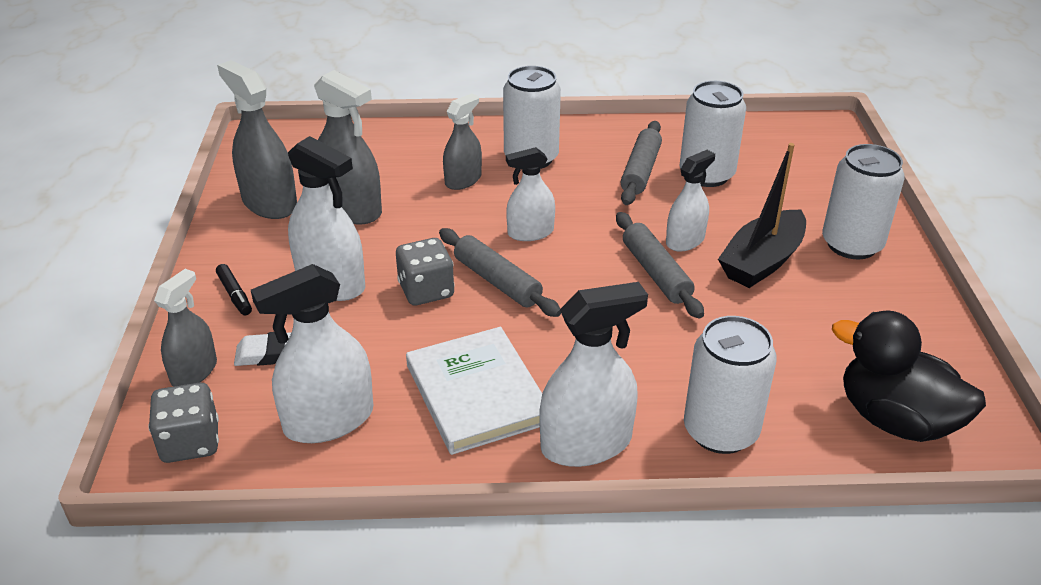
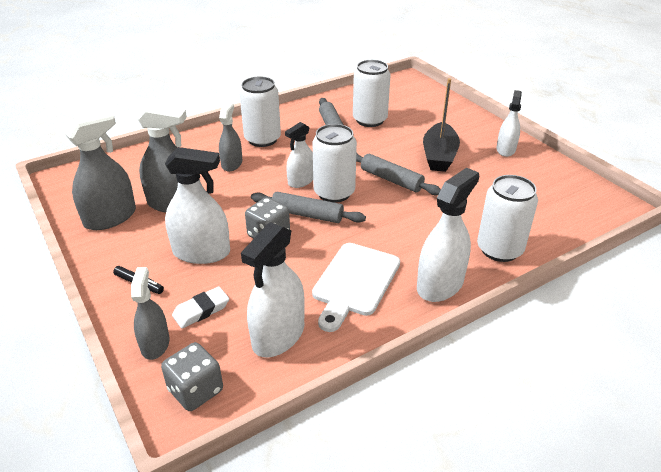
camera: 30 degrees left, 0 degrees up
(269, 203) = (110, 217): grey spray bottle -> grey spray bottle turned 120 degrees clockwise
(476, 394) = (354, 282): white book -> white cutting board
(685, 240) = (390, 158): white spray bottle -> white spray bottle (505, 149)
(851, 244) = (473, 133): white can -> white can (334, 193)
(895, 420) = (570, 211): black duck -> none

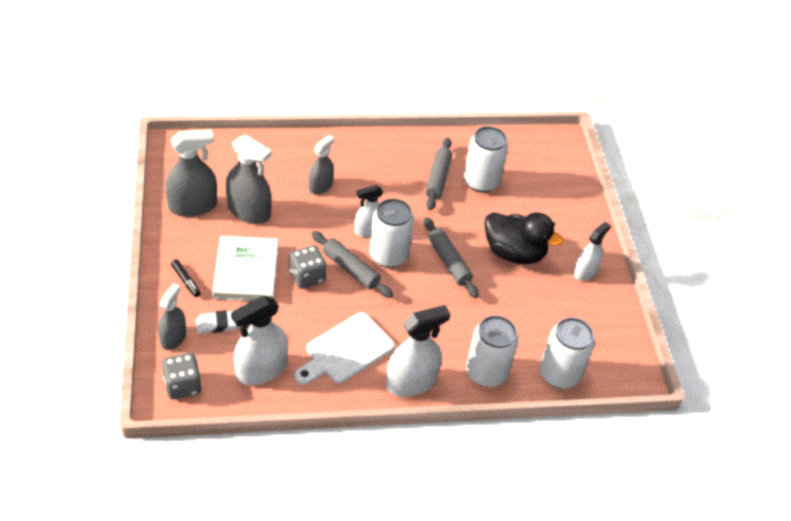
camera: 20 degrees right, 10 degrees up
(201, 252) = (246, 271): white spray bottle -> white book
(262, 139) = (364, 167): white can -> white can (559, 374)
(439, 156) = (514, 253): black boat -> black duck

